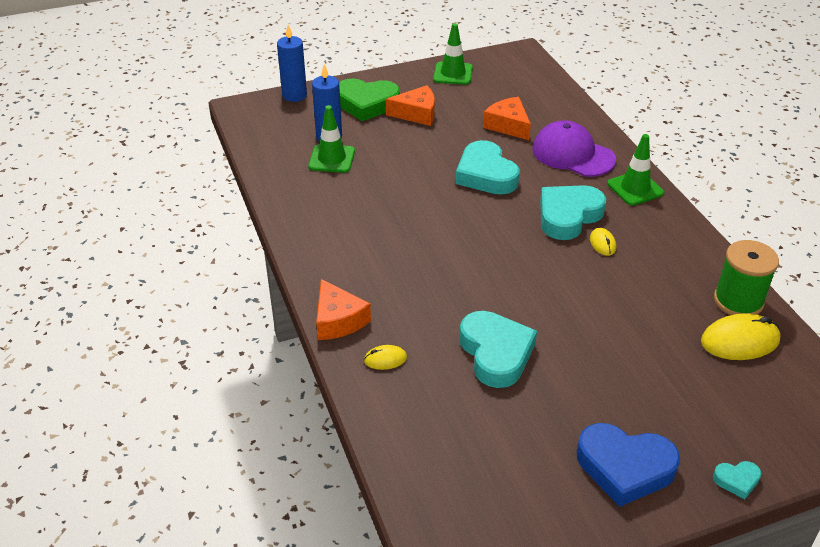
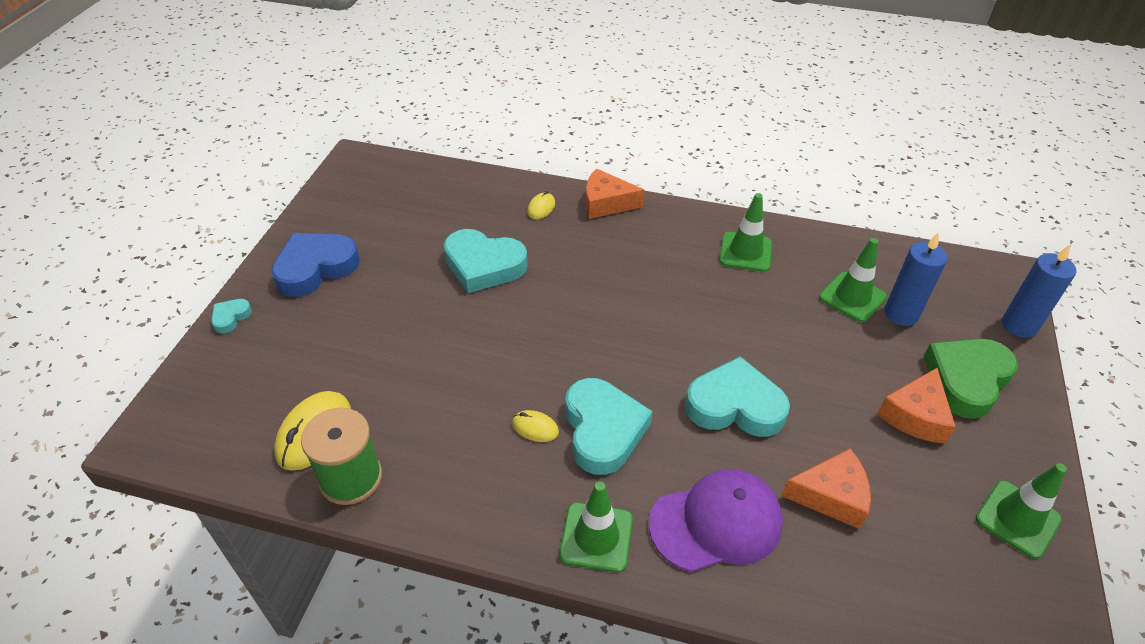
camera: 125 degrees right, 5 degrees up
(328, 219) = (745, 252): none -> green traffic cone

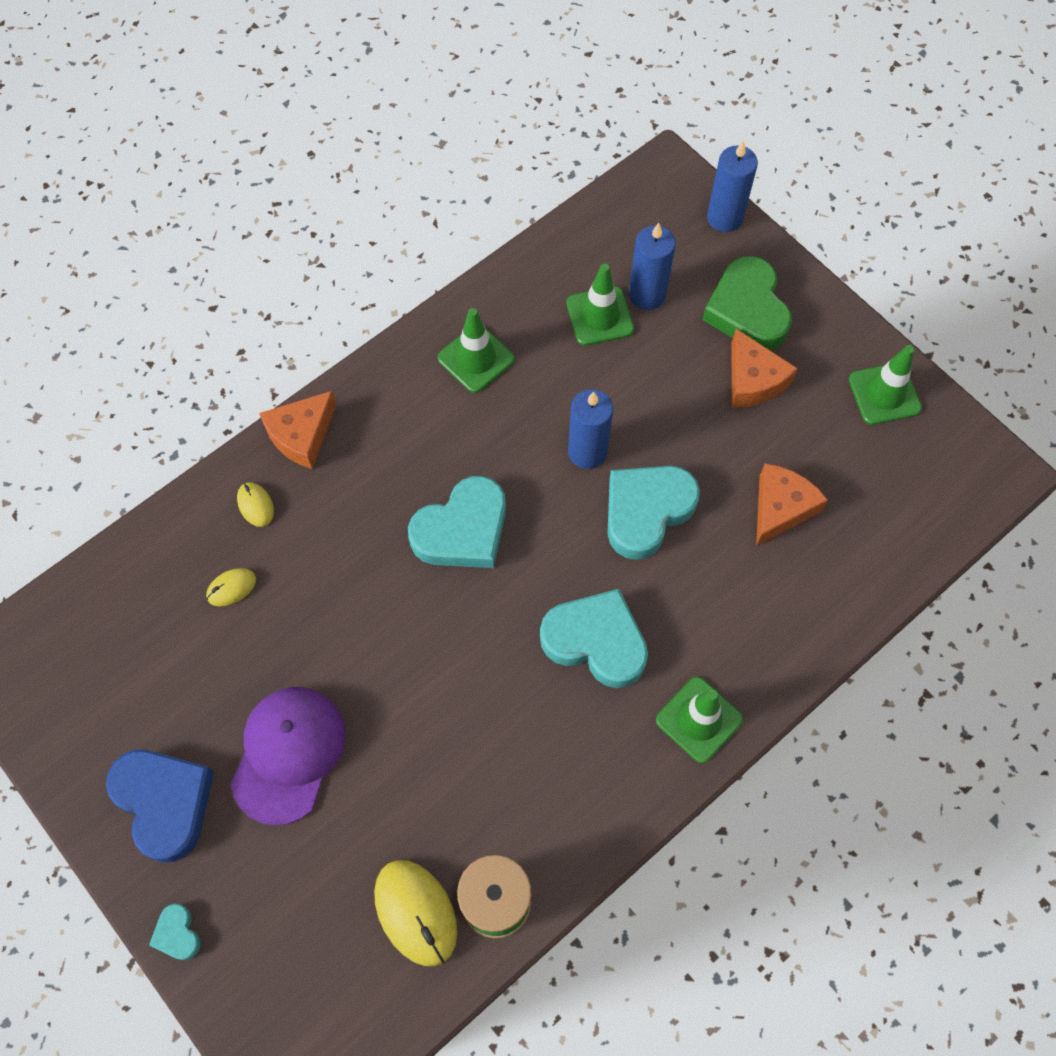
camera: 55 degrees left, 20 degrees up
(315, 268) = (164, 802): blue heart -> blue heart turned 150 degrees clockwise
(483, 265) = (301, 619): turquoise heart -> turquoise heart (462, 530)
(535, 428) = (552, 699): yellow mouse -> yellow mouse (231, 588)
(716, 523) = (747, 615): purple cap -> purple cap (288, 754)
(744, 345) = (587, 452): none -> blue candle

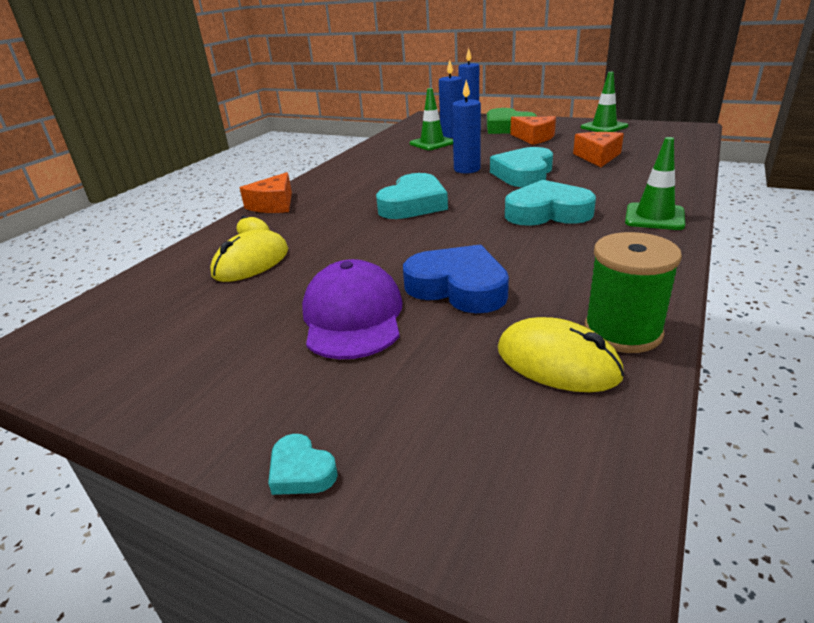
camera: 20 degrees left, 35 degrees down
(164, 802) = (239, 380): blue heart -> blue heart (458, 287)
(231, 588) = (251, 262): yellow mouse -> yellow mouse, size x1.91
(476, 359) = (372, 164): green traffic cone -> none

